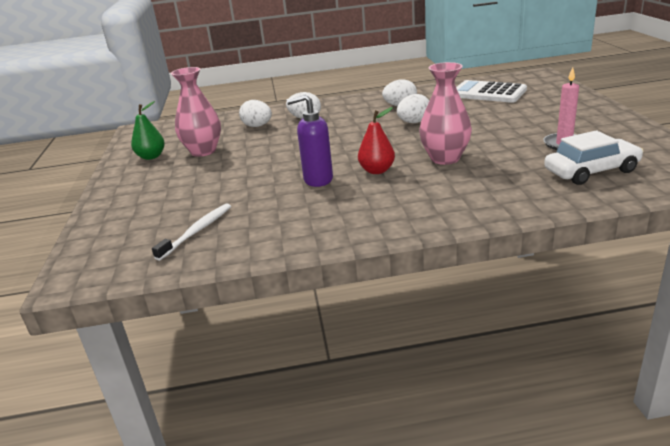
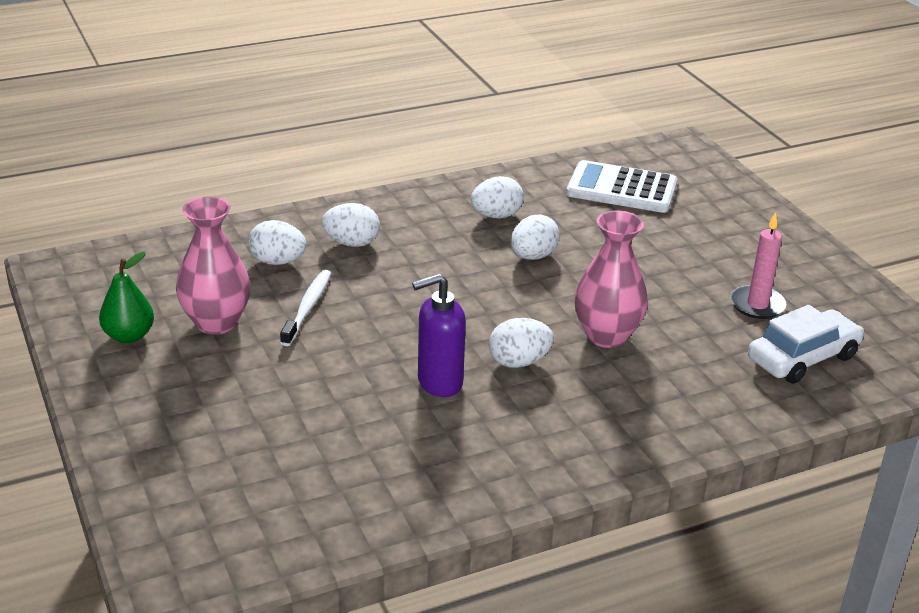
camera: 20 degrees left, 5 degrees up
(197, 231) = (309, 490): white toothbrush -> white toothbrush (308, 307)
(377, 171) = (519, 362): red pear -> white egg

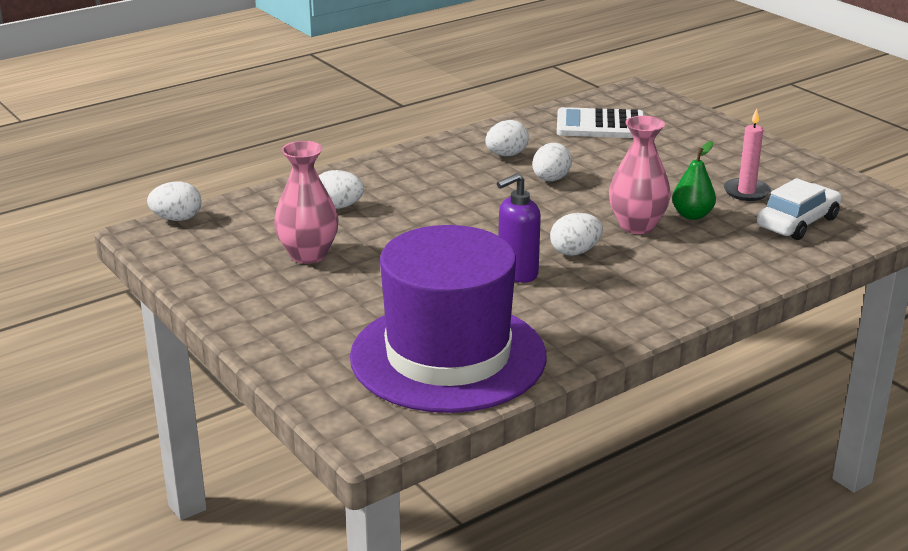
camera: 10 degrees left, 5 degrees down
(129, 336) = (237, 273): green pear -> green pear (692, 215)
(308, 307) = (381, 235): white toothbrush -> none
(310, 488) = (448, 356): none -> purple hat
(351, 243) = (394, 187): white egg -> white egg (177, 219)

